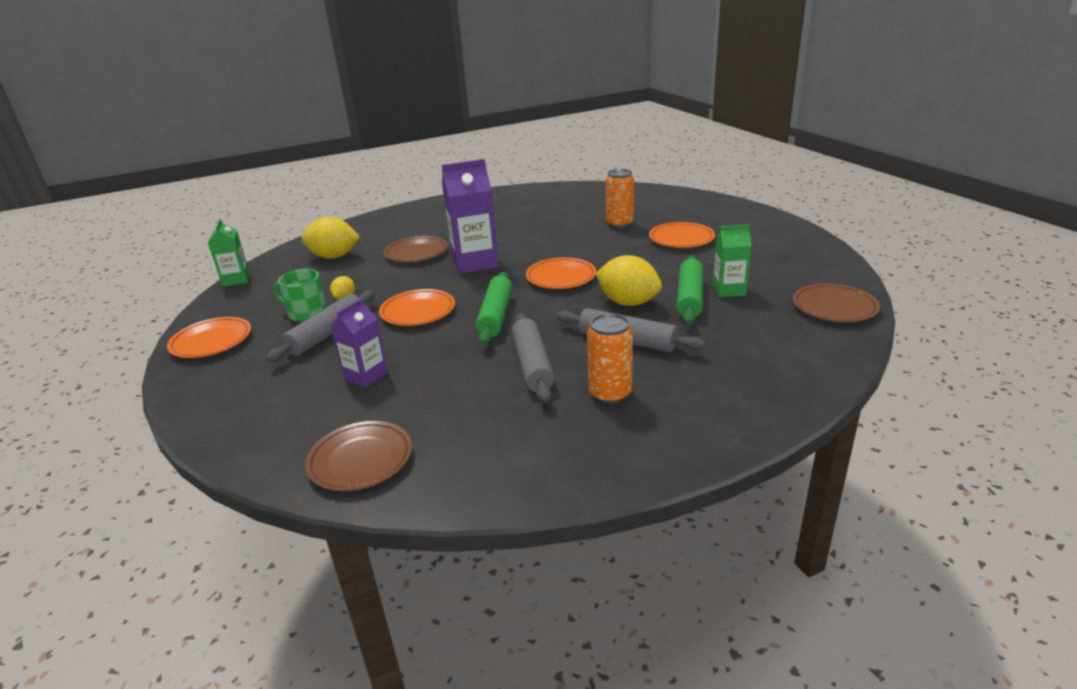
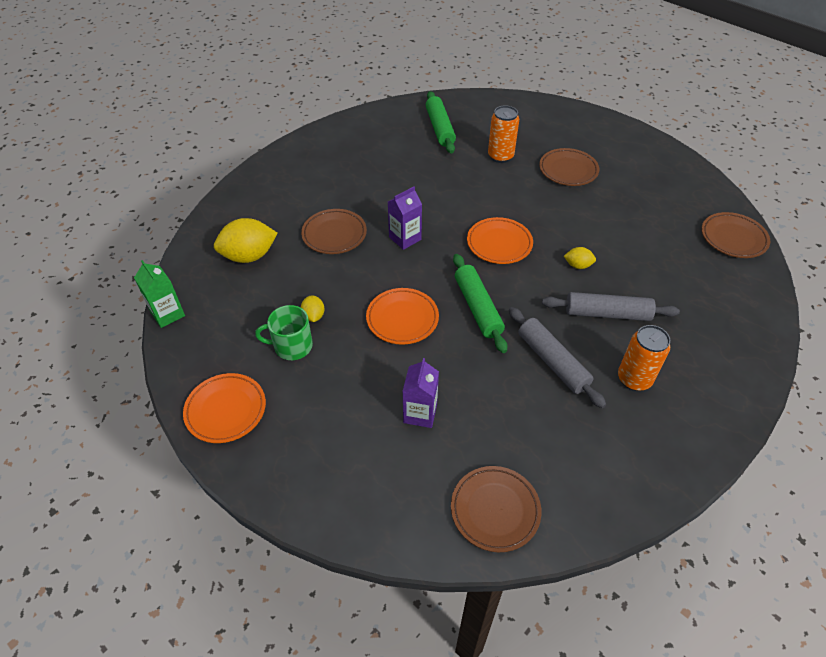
camera: 25 degrees left, 20 degrees up
(327, 334) = (338, 370): grey rolling pin -> none
(475, 263) = (405, 238): purple carton -> purple carton, size x0.59
(628, 302) = (578, 265): yellow lemon -> yellow lemon, size x0.50
(681, 239) = (568, 170): orange plate -> brown plate
(690, 298) = (622, 249): green rolling pin -> green rolling pin (440, 128)
(729, 290) = (646, 233): green carton -> none

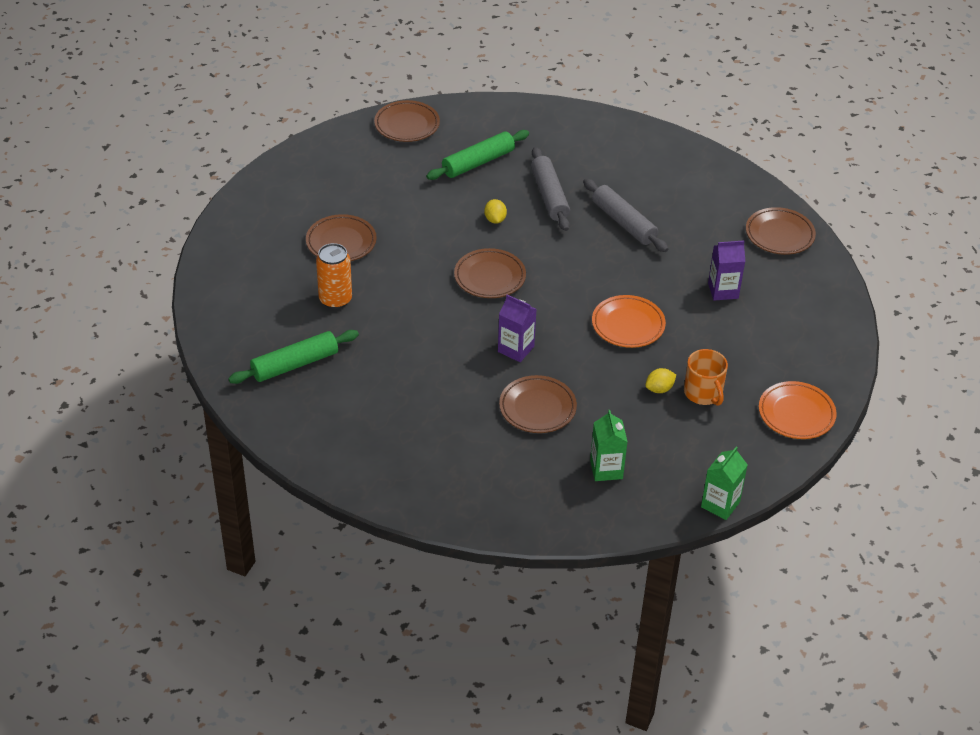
camera: 110 degrees left, 5 degrees down
(249, 256) = (606, 469): yellow lemon -> green carton
(292, 346) = (703, 393): green mug -> orange mug
(477, 308) = (586, 277): green rolling pin -> green rolling pin (478, 162)
(499, 244) = (490, 277): orange plate -> brown plate
(552, 362) = (624, 222): grey rolling pin -> grey rolling pin turned 75 degrees counterclockwise
(634, 379) = (615, 176): orange can -> none

